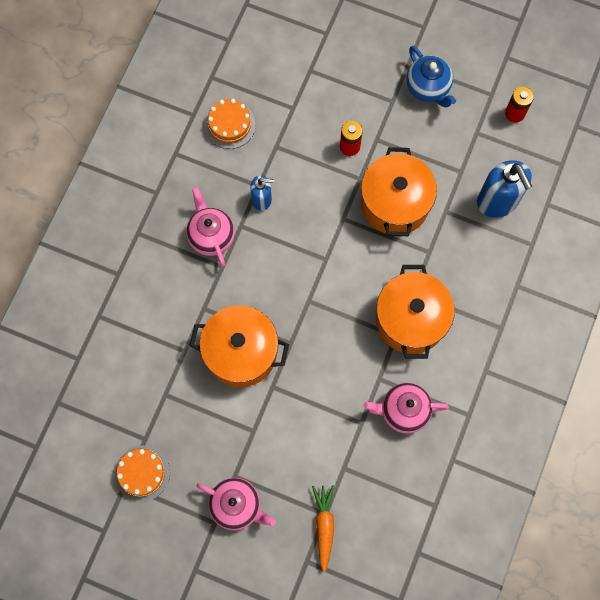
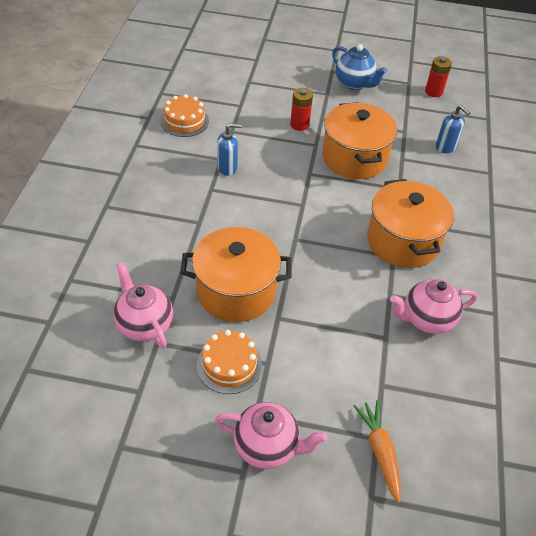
camera: 15 degrees left, 25 degrees down
(142, 473) = (141, 429): orange cake -> orange cake (229, 365)
(211, 236) = (183, 200): pink teapot -> pink teapot (144, 324)
(497, 201) = (445, 147): blue soap dispenser -> blue soap dispenser, size x0.57

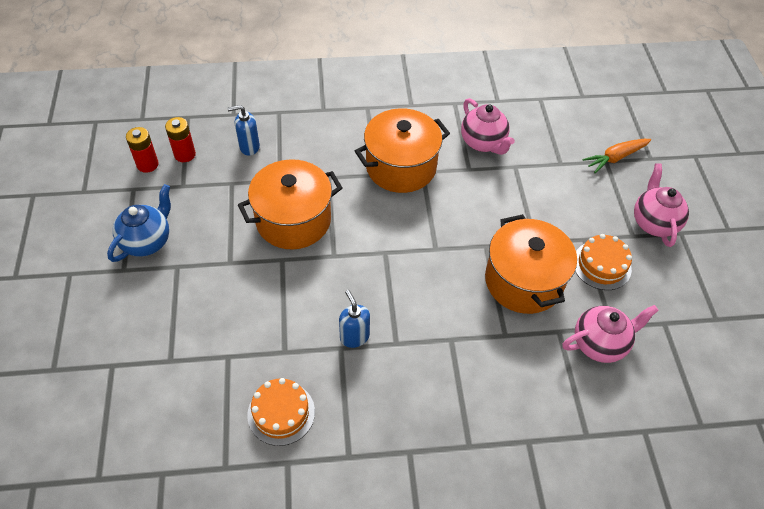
camera: 105 degrees left, 5 degrees up
(144, 324) = (600, 344): pink teapot -> pink teapot turned 150 degrees counterclockwise
(299, 125) = (249, 282): red battery -> red battery (185, 154)
(445, 147) = (249, 147): blue soap dispenser -> blue soap dispenser turned 135 degrees counterclockwise

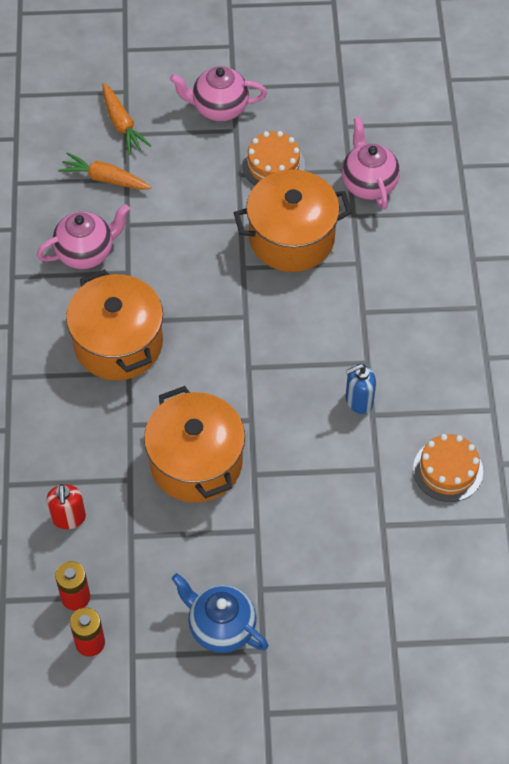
camera: 85 degrees left, 5 degrees up
(249, 147) = (68, 518): blue soap dispenser -> red soap dispenser
(557, 150) = (105, 179): none -> orange carrot

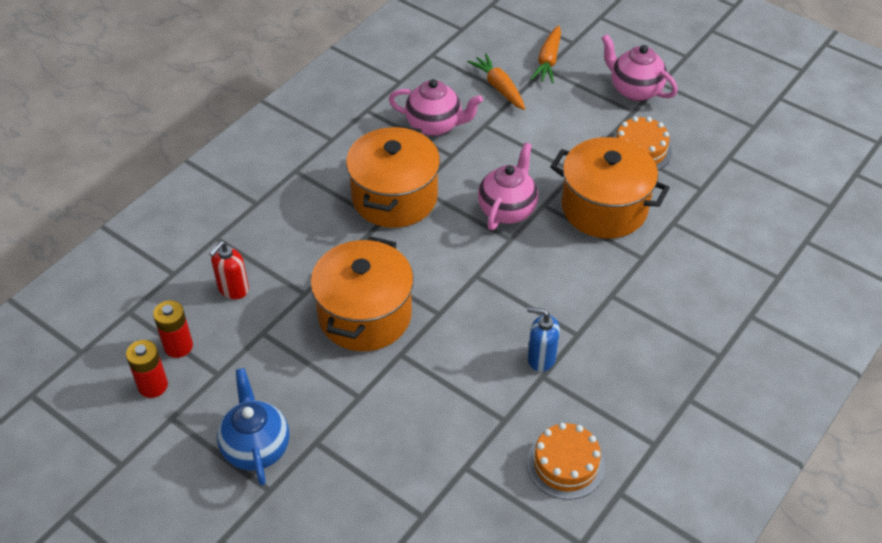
camera: 40 degrees right, 10 degrees down
(368, 183) = (709, 207): pink teapot -> pink teapot (507, 210)

